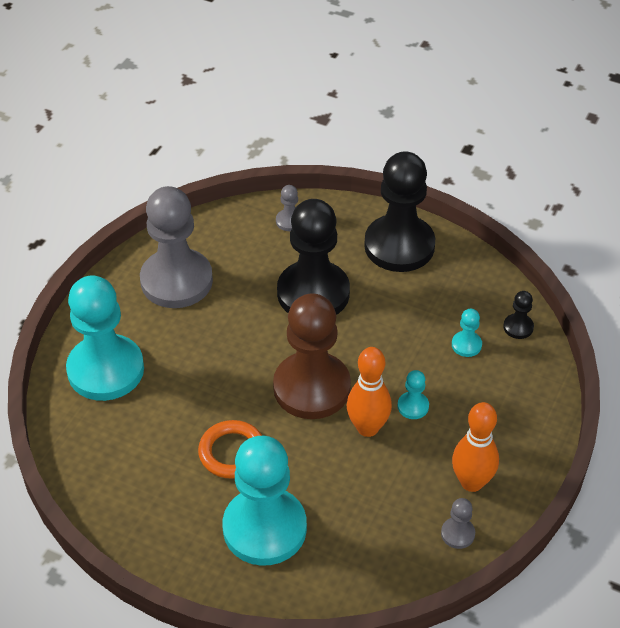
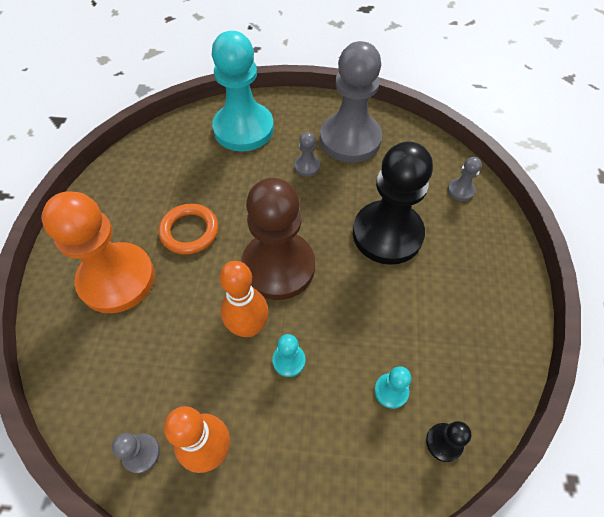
camera: 70 degrees right, 10 degrees up
(195, 328) = (307, 166): none -> grey pawn
(264, 528) = (117, 279): turquoise pawn -> orange pawn
(399, 246) = (487, 286): black pawn -> none

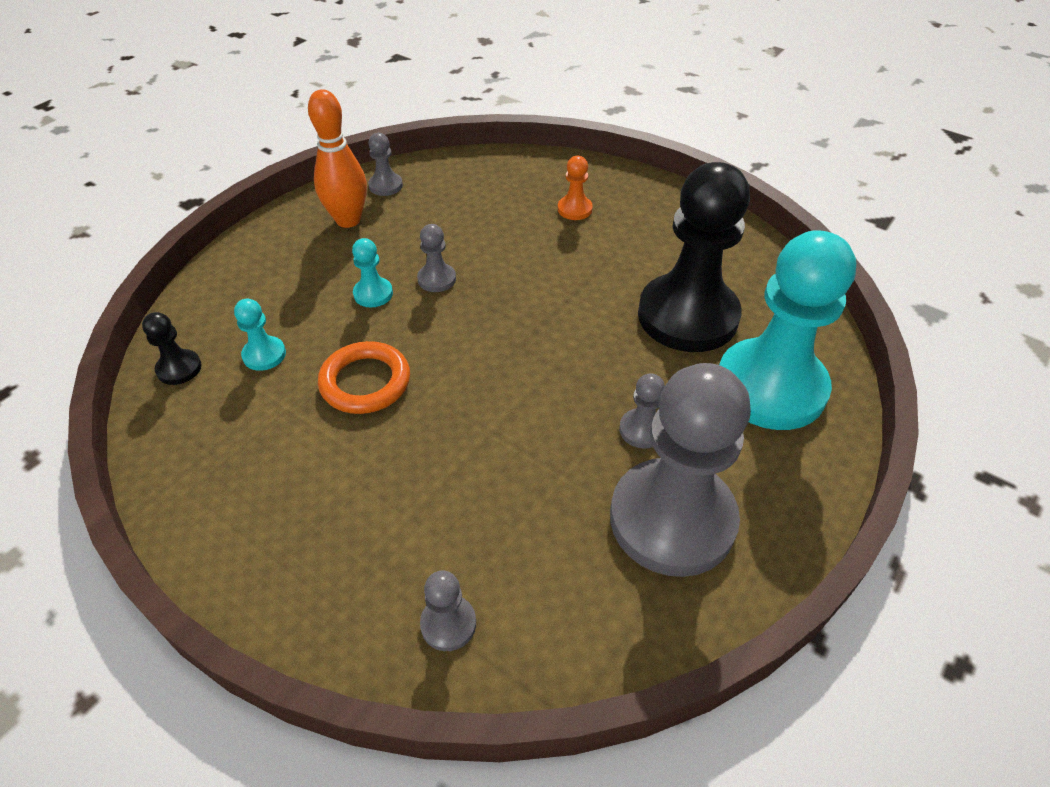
camera: 120 degrees right, 10 degrees down
(117, 279) = (574, 209): orange pawn -> orange pawn, size x0.40
(189, 231) = (601, 274): orange ring -> orange ring (365, 382)
(248, 327) = (437, 279): orange bowling pin -> grey pawn
(278, 267) = (490, 329): brown pawn -> none
(387, 234) = (448, 462): black pawn -> black pawn (687, 316)

